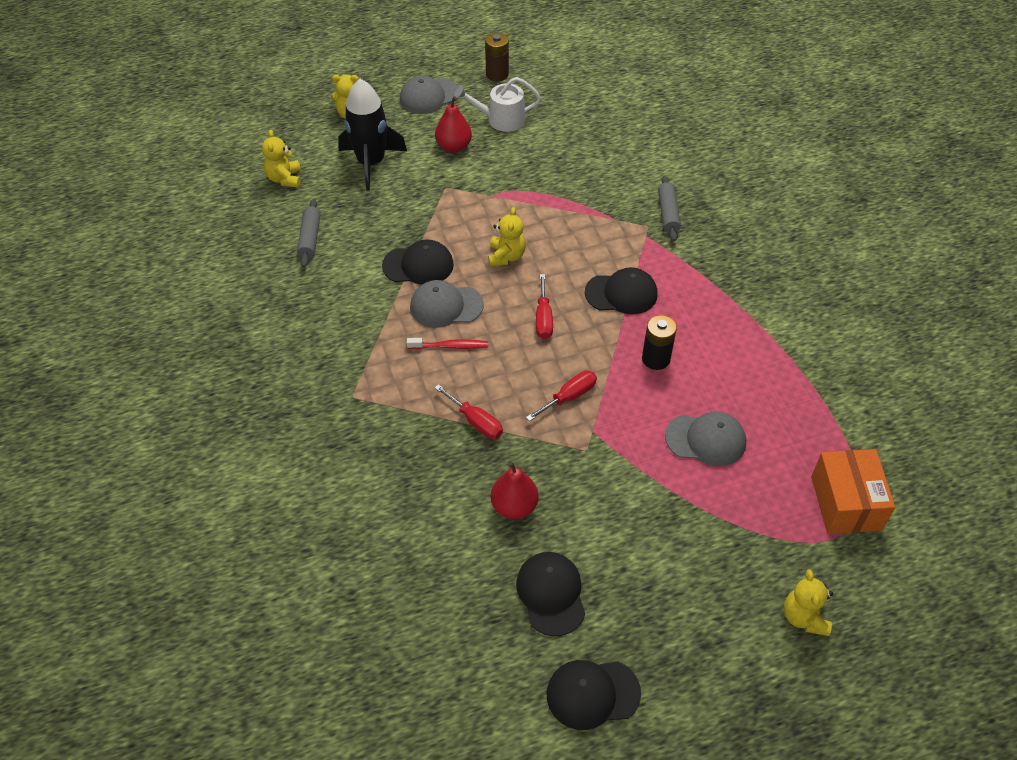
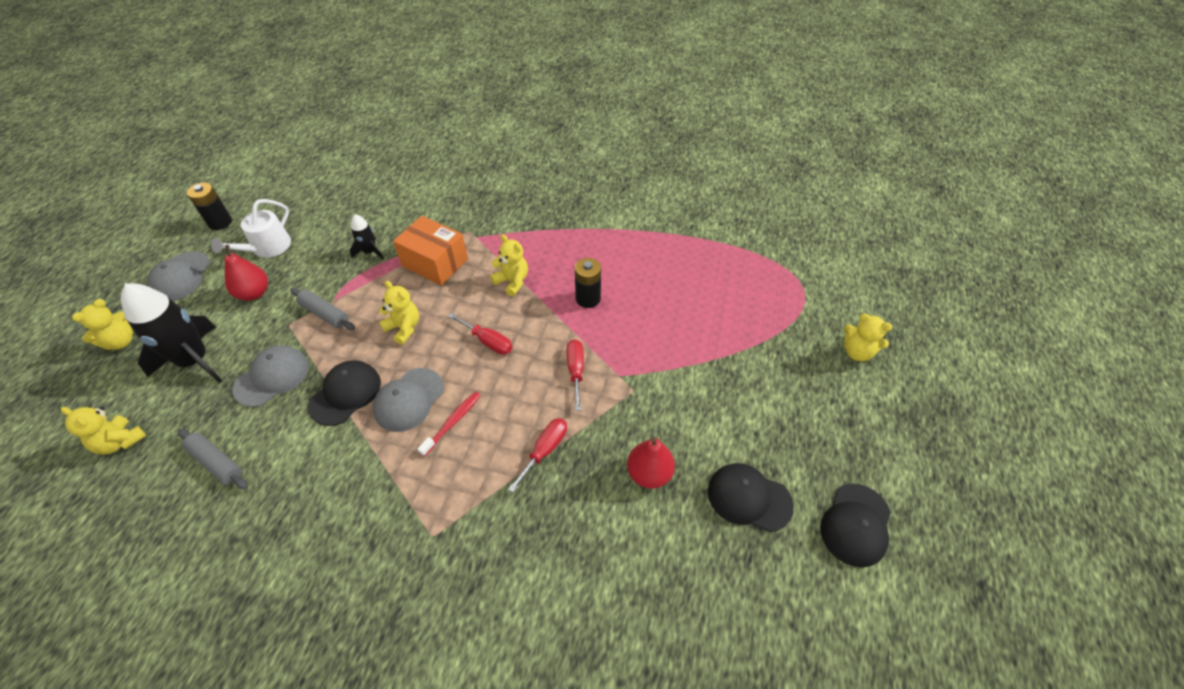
camera: 55 degrees left, 0 degrees up
(476, 421) = (545, 450): red screwdriver -> red screwdriver turned 45 degrees counterclockwise
(497, 74) = (220, 222): brown battery -> black battery
(558, 181) = (370, 252): none -> black rocket
(621, 293) = (512, 281): black cap -> yellow teddy bear
(668, 213) = (470, 214): grey rolling pin -> grey rolling pin (325, 314)
(706, 439) = (679, 314): grey cap -> grey cap (272, 377)
(845, 503) = (782, 276): orange box -> orange box (435, 263)

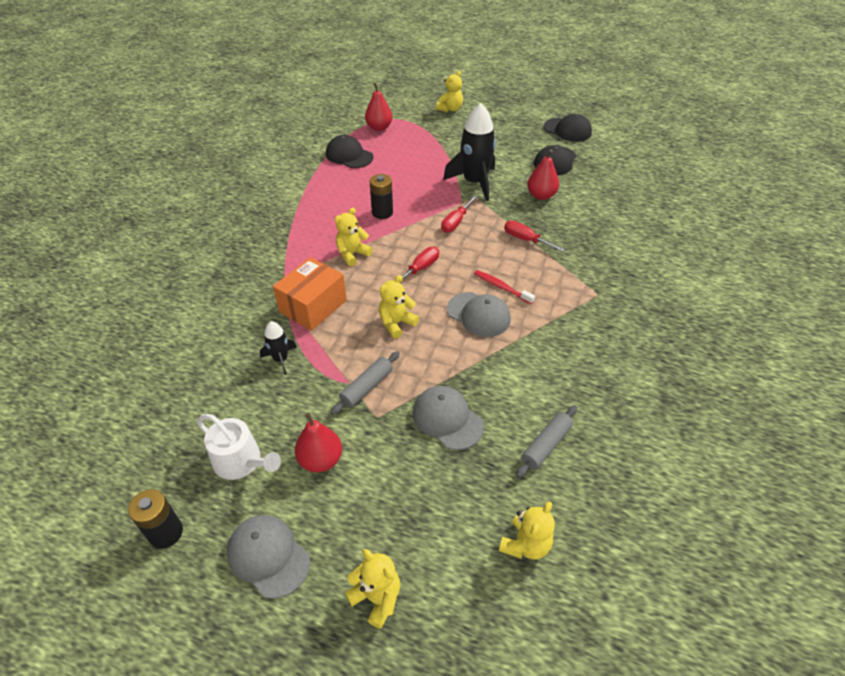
camera: 85 degrees left, 5 degrees down
(180, 276) = (268, 556): grey cap -> grey cap turned 150 degrees counterclockwise
(195, 360) = (418, 498): black rocket -> black rocket (474, 182)
(345, 394) = (470, 358): black cap -> black cap (349, 155)
(576, 371) = (455, 222): red screwdriver -> red screwdriver turned 60 degrees counterclockwise
(774, 277) = (379, 127): none -> red pear

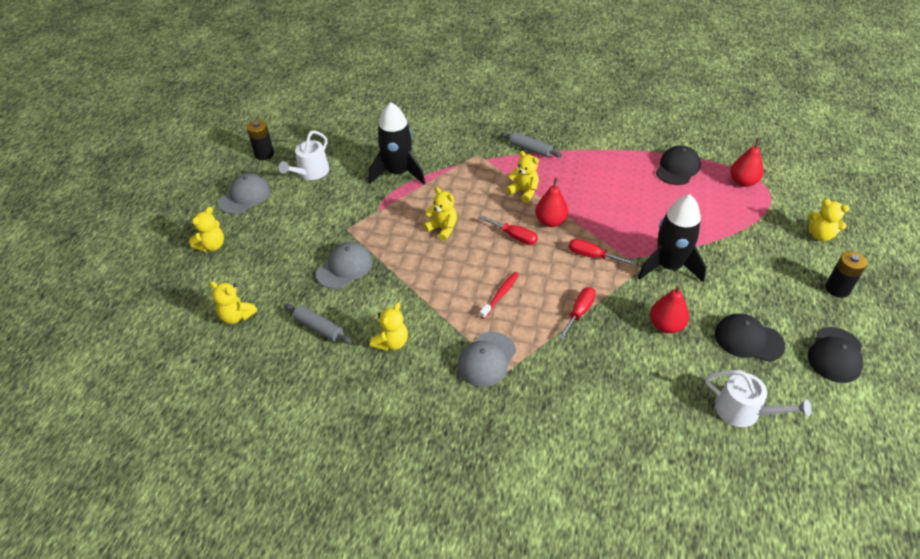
camera: 85 degrees right, 0 degrees up
(281, 359) = (398, 173): black rocket -> black rocket, size x2.01
(313, 306) = (455, 179): orange box -> none
(321, 460) = (310, 207): red pear -> red pear (550, 221)
(367, 387) = (374, 220): grey rolling pin -> grey rolling pin (530, 149)
(382, 213) = (590, 203): black battery -> black battery (837, 289)
(478, 314) = (461, 280): grey cap -> grey cap (486, 359)
(565, 376) = (391, 342): none -> yellow teddy bear
(621, 176) = (743, 411): none -> white watering can

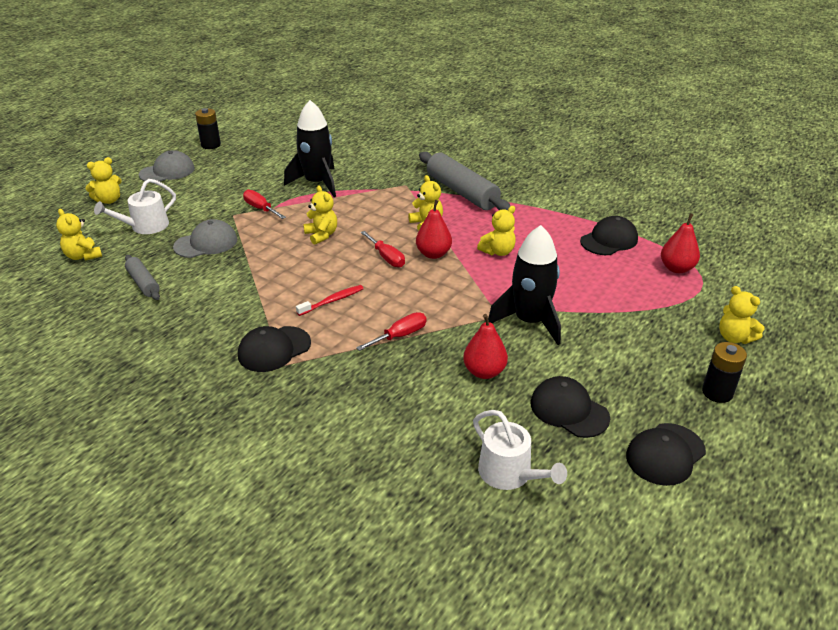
camera: 20 degrees right, 10 degrees down
(311, 172) = (239, 166): white watering can -> white watering can (145, 226)
(391, 342) = (197, 311): yellow teddy bear -> yellow teddy bear (498, 252)
(486, 359) = (274, 349): grey cap -> black cap
(530, 149) = (462, 192): grey rolling pin -> grey rolling pin, size x1.88
(592, 256) = (453, 292): red screwdriver -> red screwdriver (260, 208)

